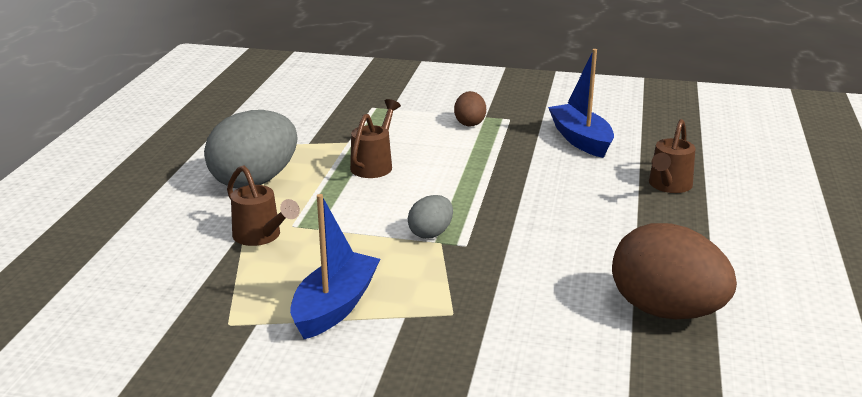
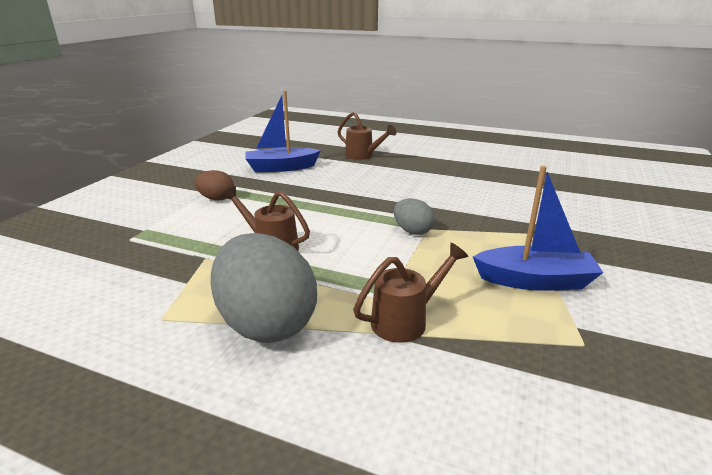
camera: 80 degrees left, 0 degrees up
(335, 306) = (535, 281): blue boat -> blue boat turned 150 degrees clockwise
(666, 311) = (510, 176): brown egg -> none

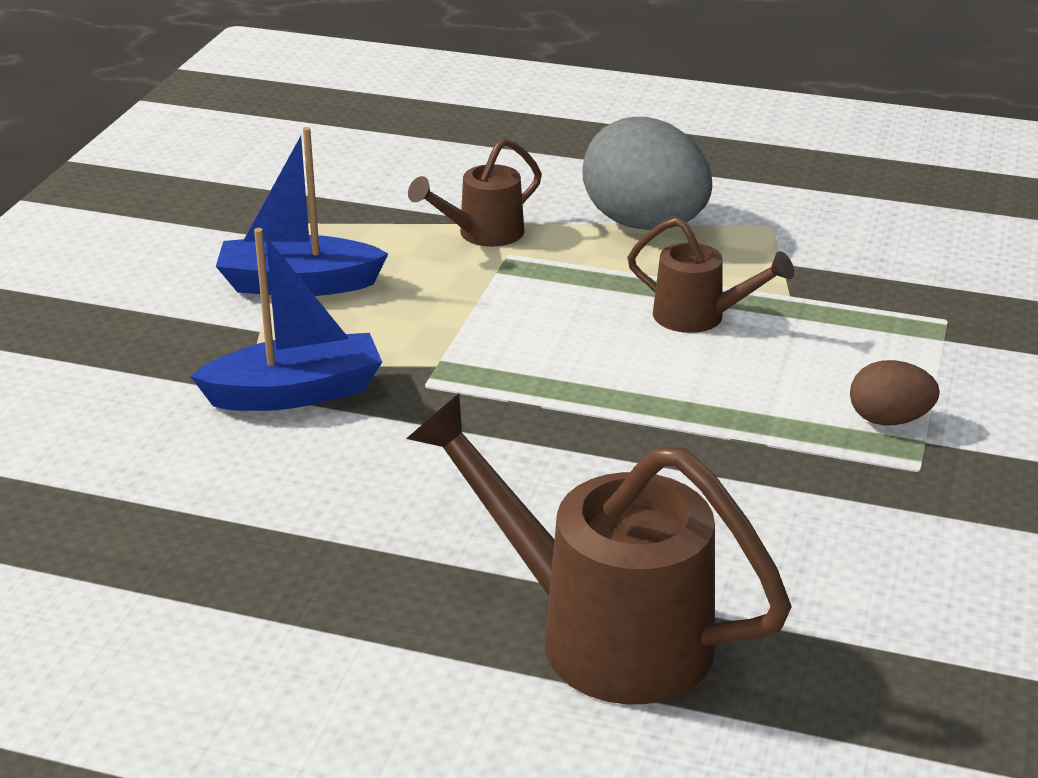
camera: 175 degrees right, 5 degrees up
(281, 168) = (822, 549): blue boat -> blue boat (296, 393)
(363, 156) = (601, 633): brown watering can -> brown watering can, size x1.86
(412, 231) = (464, 357): grey egg -> none

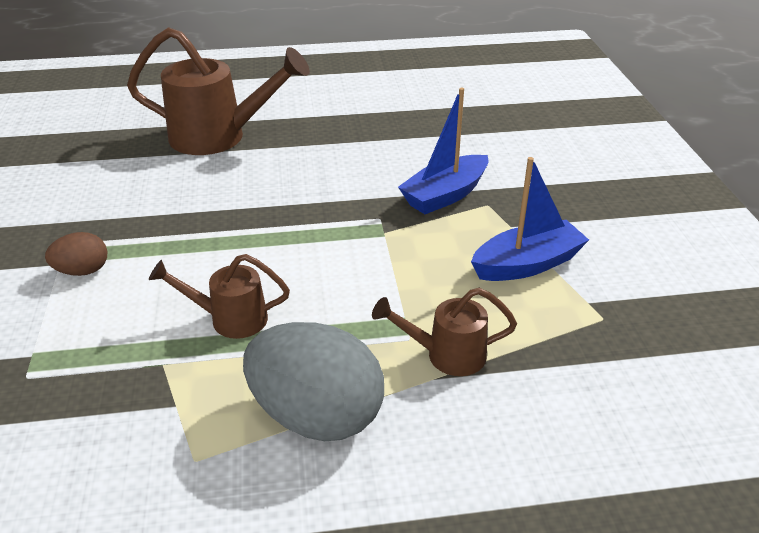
camera: 155 degrees right, 5 degrees up
(482, 234) = (447, 355): brown watering can -> brown watering can turned 120 degrees counterclockwise

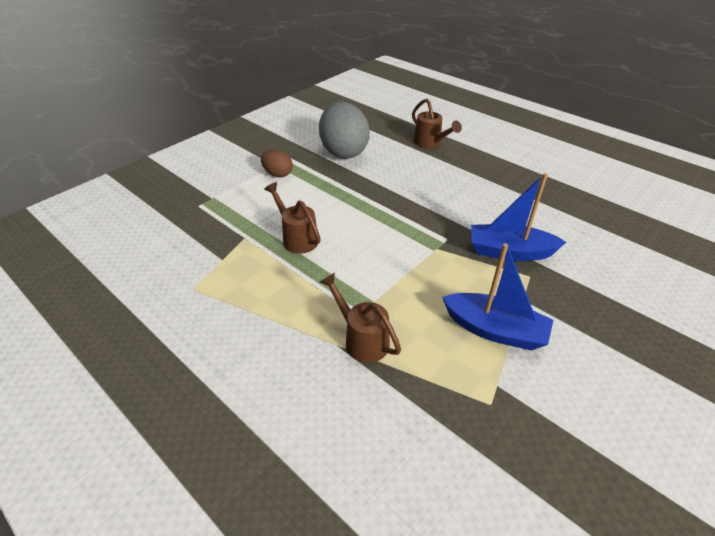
camera: 50 degrees right, 5 degrees up
(219, 137) = (430, 143): brown watering can -> brown watering can, size x0.54
(316, 416) = (260, 313): grey egg -> grey egg (343, 152)

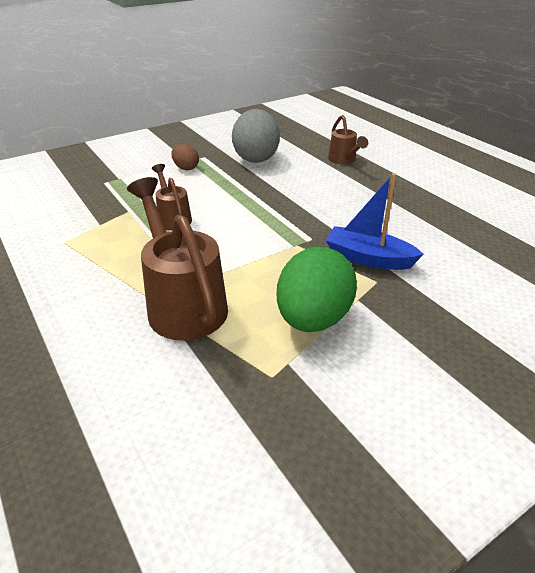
camera: 15 degrees right, 5 degrees down
(362, 339) = (183, 303): brown watering can -> brown watering can, size x1.86
(495, 330) = (313, 319): blue boat -> green egg

